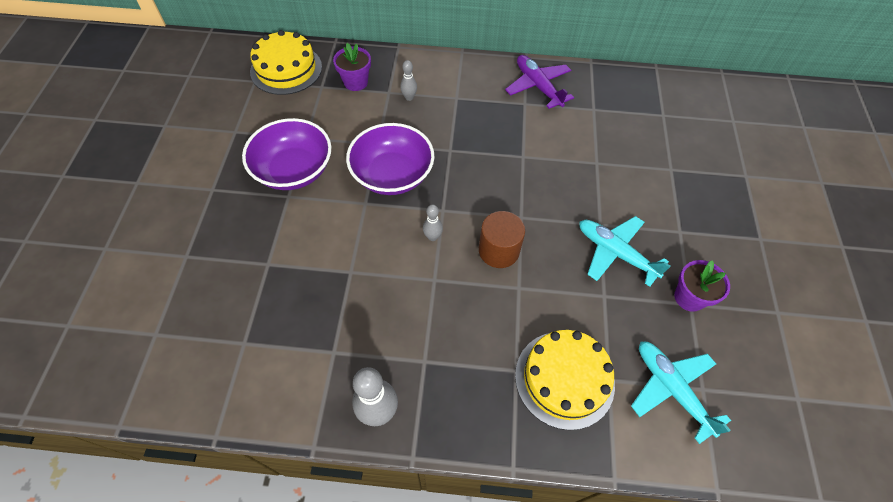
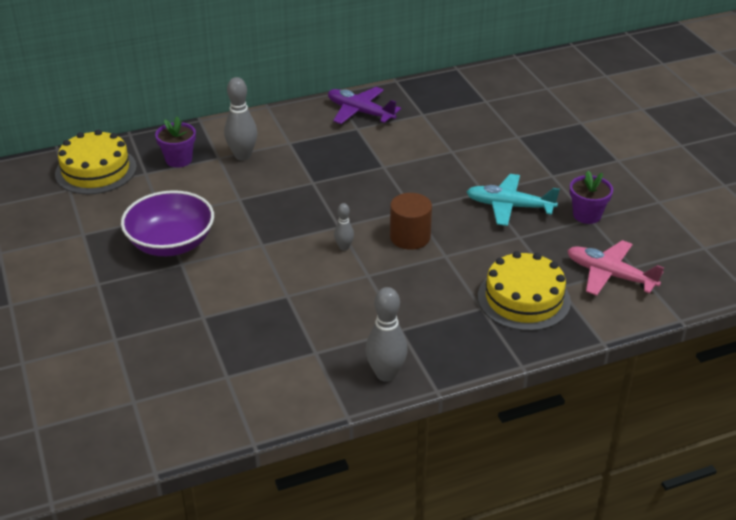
camera: 25 degrees left, 20 degrees down
(392, 175) = (272, 216): purple bowl -> none
(409, 97) = (242, 156): grey bowling pin -> grey bowling pin, size x1.82
(671, 389) = (609, 275): turquoise plane -> pink plane

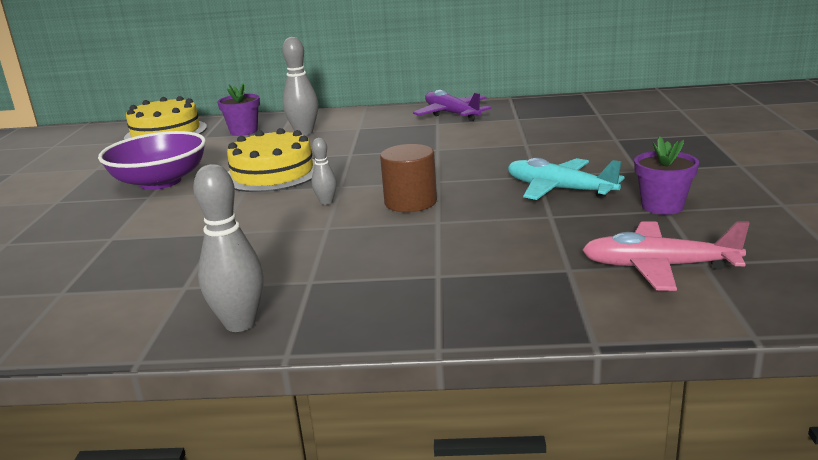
camera: 25 degrees right, 15 degrees down
(523, 299) = (506, 274): yellow cake -> yellow cake (273, 173)
(609, 275) = (658, 267): pink plane -> pink plane turned 45 degrees counterclockwise

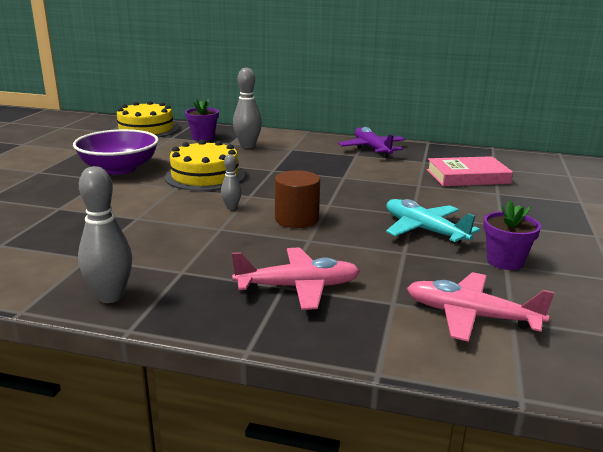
camera: 10 degrees right, 0 degrees up
(456, 272) = (298, 287): none -> pink plane
(574, 127) = (467, 176): none -> pink book

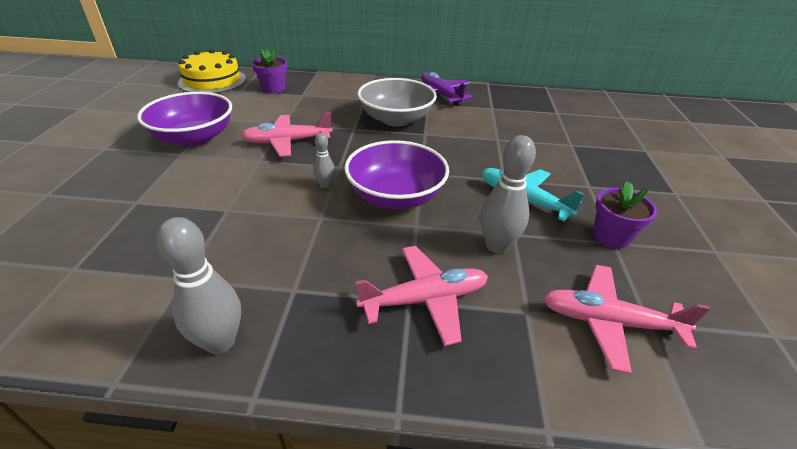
camera: 10 degrees left, 15 degrees up
(205, 176) = (287, 142): yellow cake -> pink plane
(247, 146) = (321, 98): grey bowling pin -> grey bowling pin (496, 246)
(296, 219) = (395, 196): brown cylinder -> purple bowl
(318, 165) = (396, 119): none -> grey bowl
(467, 176) = (537, 125): pink book -> none

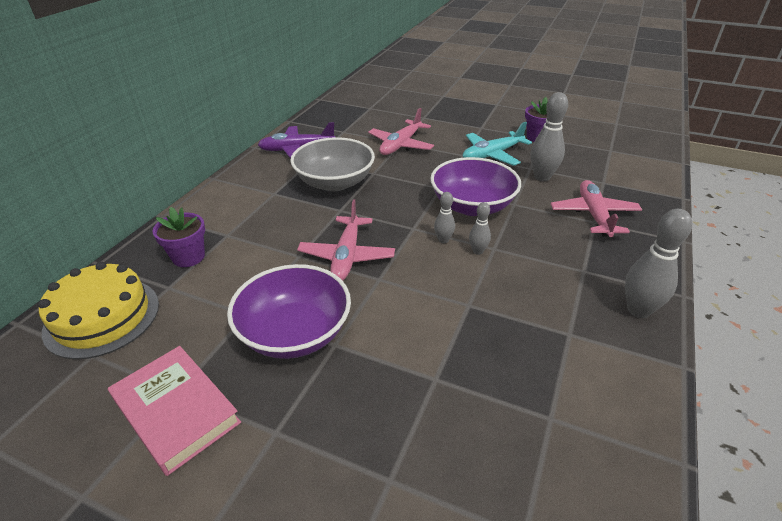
camera: 70 degrees left, 0 degrees up
(131, 116) = (176, 411): none -> pink book
(312, 207) = (478, 251): none -> grey bowling pin
(608, 322) = (610, 161): pink plane -> pink plane (401, 145)

